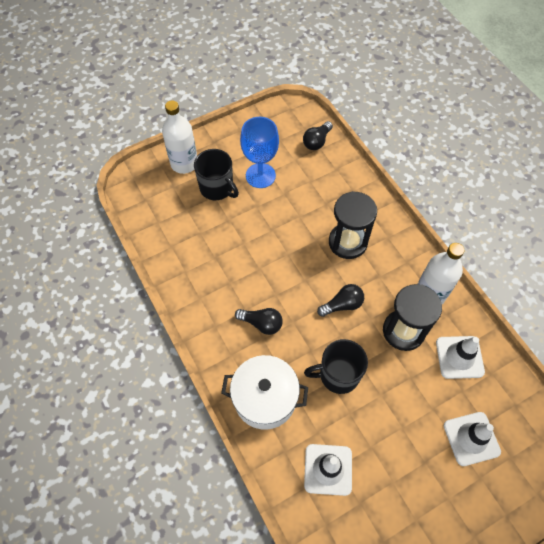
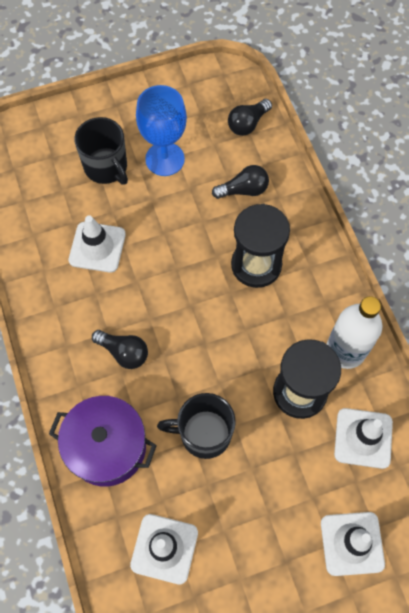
camera: 10 degrees right, 5 degrees up
(184, 163) = (72, 128): white bottle -> none
(223, 248) = (97, 247): none -> white traffic cone
(265, 398) = (107, 447): white pot -> purple pot
(342, 305) = (230, 345): black light bulb -> black light bulb (243, 190)

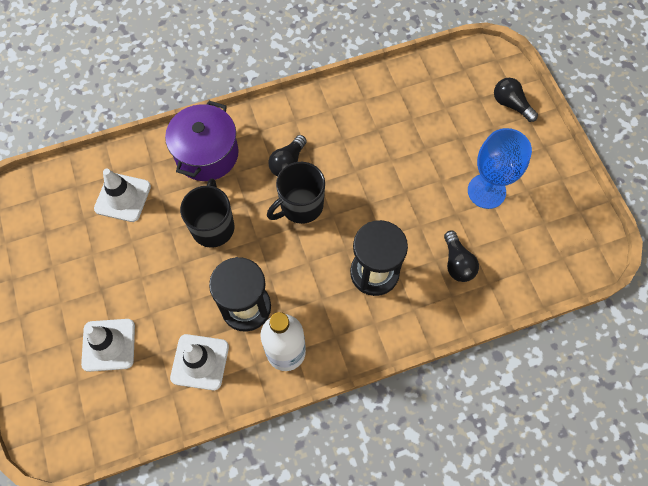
camera: 90 degrees right, 0 degrees up
(97, 247) = (388, 138): white traffic cone -> none
(106, 167) = (472, 142): black mug -> black mug (300, 206)
(248, 124) = (538, 268): black light bulb -> black light bulb (511, 104)

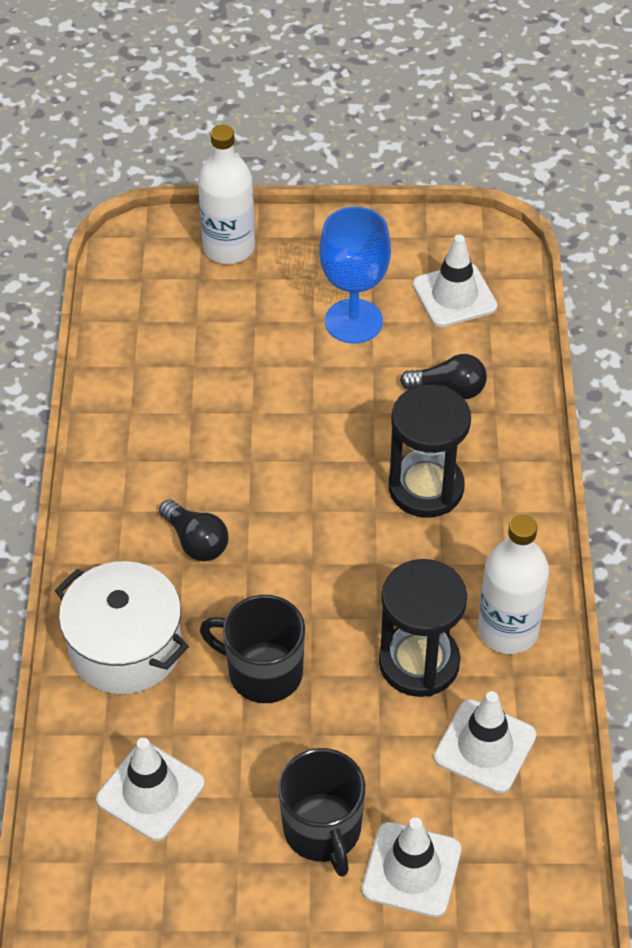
camera: 70 degrees left, 15 degrees down
(207, 154) = (125, 648): purple pot -> white pot
(300, 206) = (278, 546): black mug -> black mug (323, 830)
(511, 104) = (229, 247): black light bulb -> white bottle
(537, 243) = (454, 296): none -> white traffic cone

